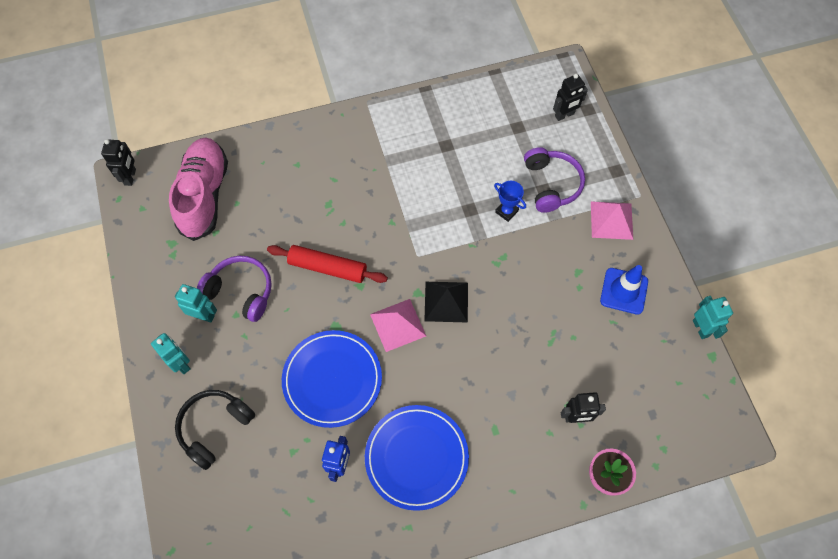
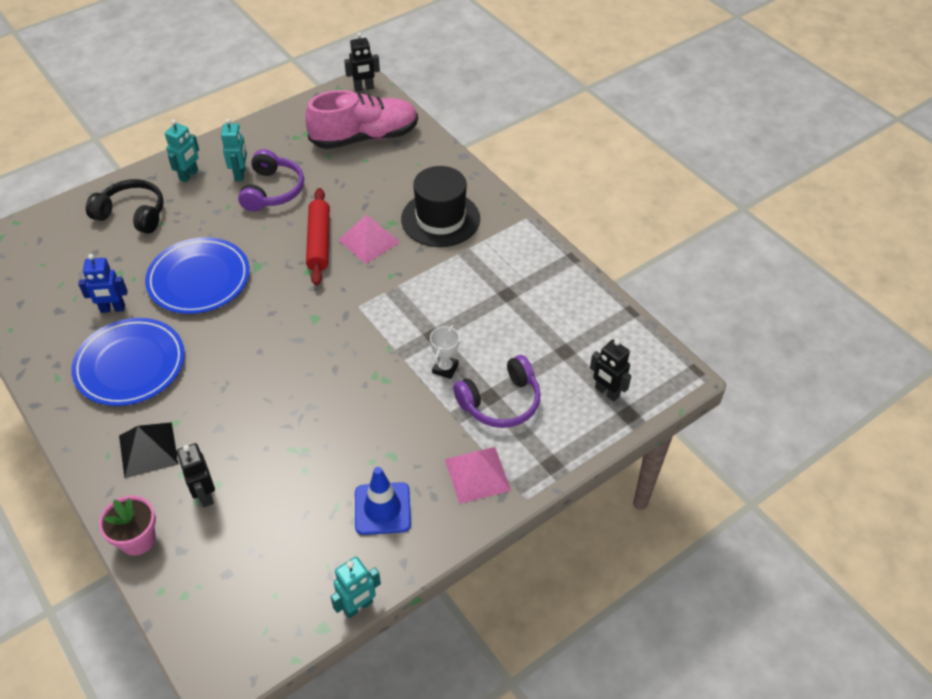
camera: 70 degrees right, 15 degrees down
(341, 166) = (440, 219): none -> black hat
(397, 325) = (272, 312): pink pyramid -> pink pyramid (369, 240)
(446, 301) = (312, 344): black pyramid -> black pyramid (148, 449)
(506, 211) = (445, 368): blue trophy -> white trophy

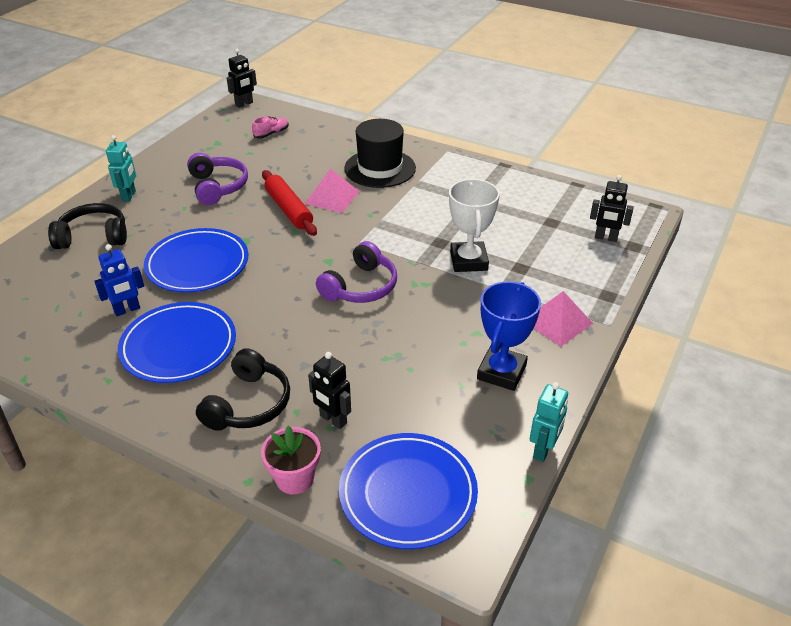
camera: 25 degrees left, 10 degrees down
(148, 449) = (248, 404): black pyramid -> black headphones
(215, 595) = (408, 493): none -> blue plate
(240, 174) = (178, 183): turquoise robot -> none
(364, 137) = (271, 134): pink shoe -> pink shoe, size x0.41
(382, 508) = (501, 372): blue traffic cone -> blue trophy
(445, 368) = (468, 261): white trophy -> white trophy, size x1.78
(501, 402) = (532, 269): purple headphones -> purple headphones (361, 287)

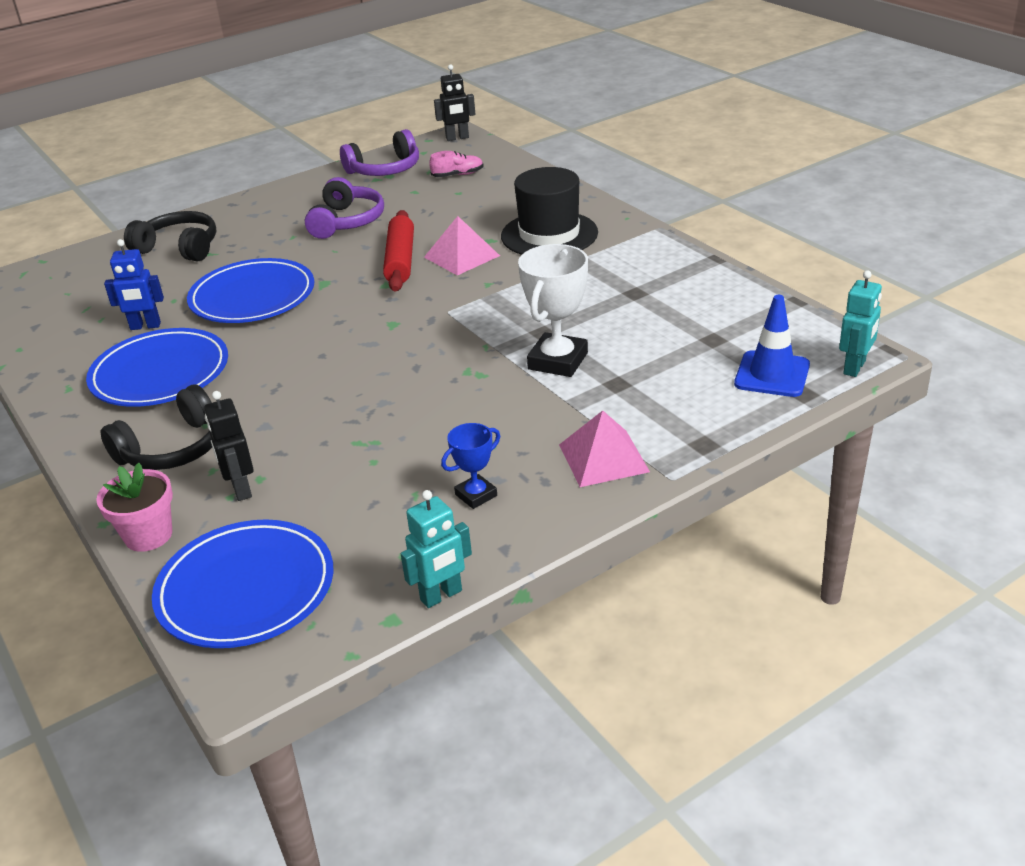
camera: 30 degrees right, 5 degrees down
(129, 196) = (249, 214): turquoise robot -> turquoise robot (855, 367)
(361, 287) = (402, 360): purple headphones -> purple headphones (385, 169)
(501, 372) = (476, 495): blue trophy -> blue trophy, size x0.56
(605, 238) = (772, 374): black robot -> blue traffic cone

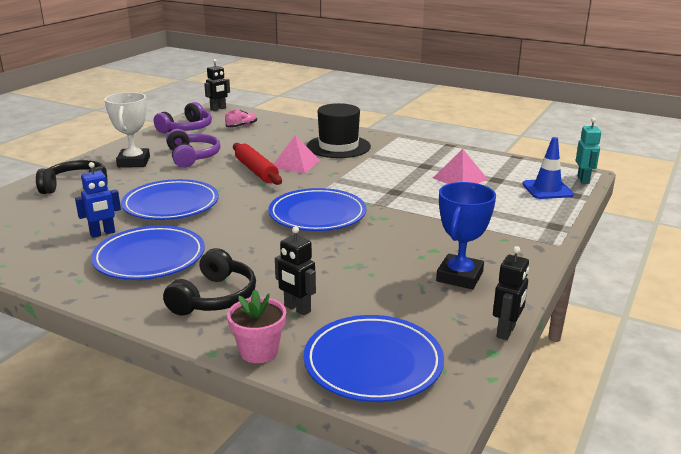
camera: 30 degrees left, 10 degrees down
(403, 350) = (317, 214): none -> blue plate
(441, 596) = (506, 331): turquoise robot -> black robot
(476, 495) = (459, 276): blue trophy -> blue trophy, size x1.78
(558, 361) = (422, 203): white trophy -> white trophy (134, 162)
(603, 458) = (509, 243): pink pyramid -> pink pyramid (460, 178)

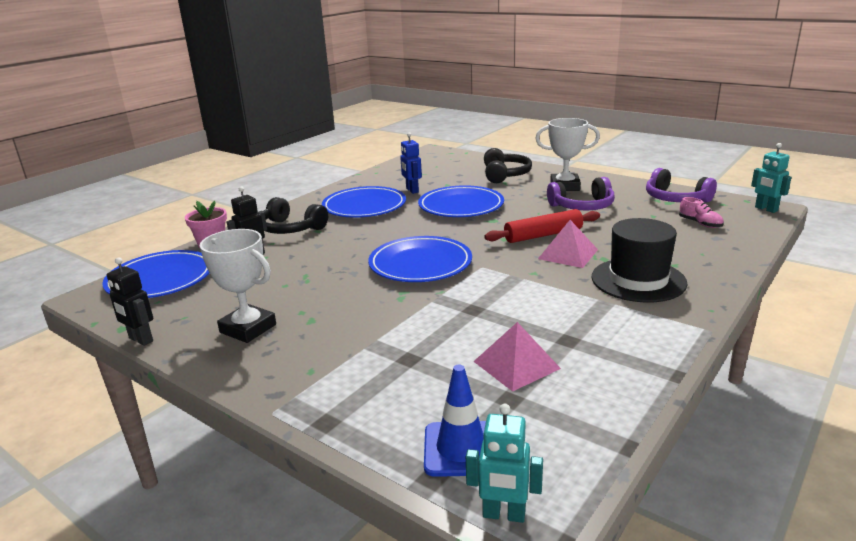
camera: 100 degrees right, 0 degrees up
(218, 109) = (766, 209): black robot -> turquoise robot
(459, 276) = (248, 328): blue trophy -> white trophy

